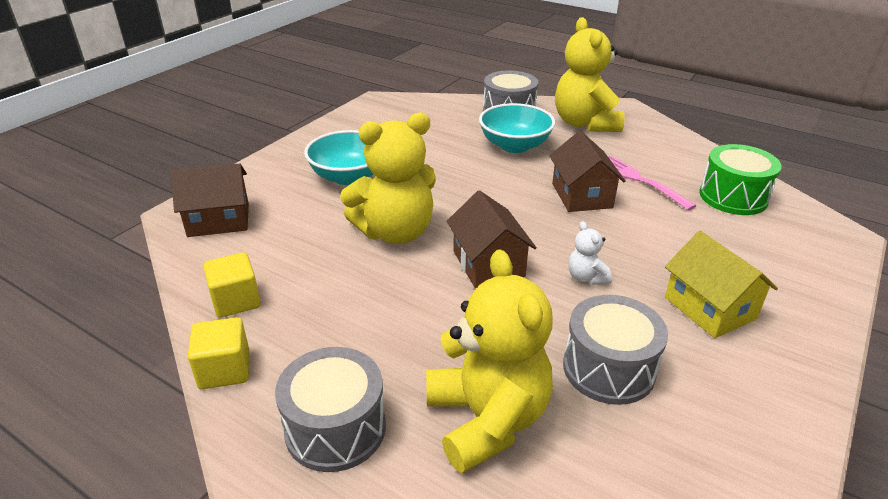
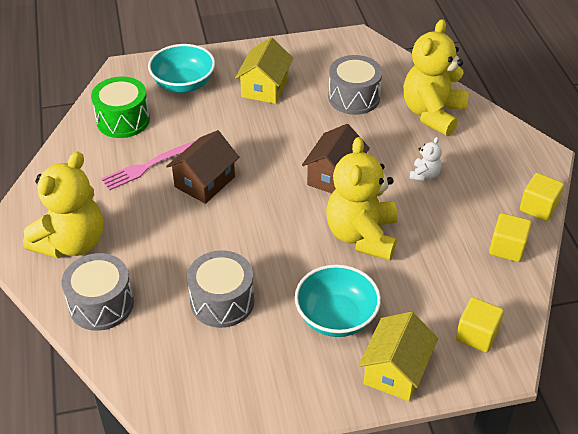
camera: 135 degrees left, 10 degrees up
(219, 220) = (476, 335): brown house -> yellow cube
(270, 173) = (396, 371): none -> yellow house
(335, 428) = (502, 149): grey drum -> grey drum (222, 301)
(395, 232) = (362, 236): yellow teddy bear -> yellow teddy bear turned 105 degrees counterclockwise
(514, 146) = (166, 258): turquoise bowl -> turquoise bowl (183, 84)
(586, 277) = (295, 135): white teddy bear -> white teddy bear (424, 175)
(640, 180) = (147, 166): pink fork -> pink fork turned 45 degrees clockwise

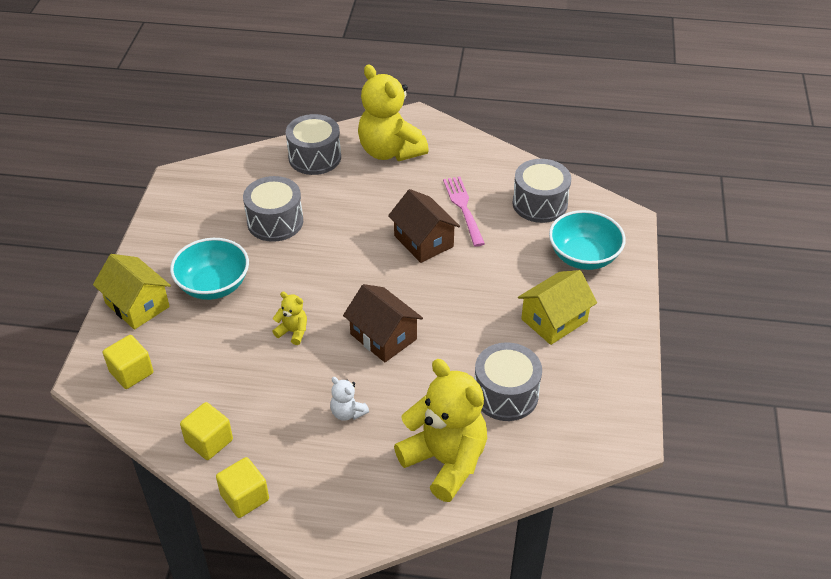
camera: 110 degrees right, 0 degrees up
(123, 120) = (539, 203): green drum -> grey drum
(264, 87) = (554, 320): yellow house -> yellow house turned 75 degrees counterclockwise
(362, 236) = (293, 332): yellow teddy bear -> yellow teddy bear, size x0.43

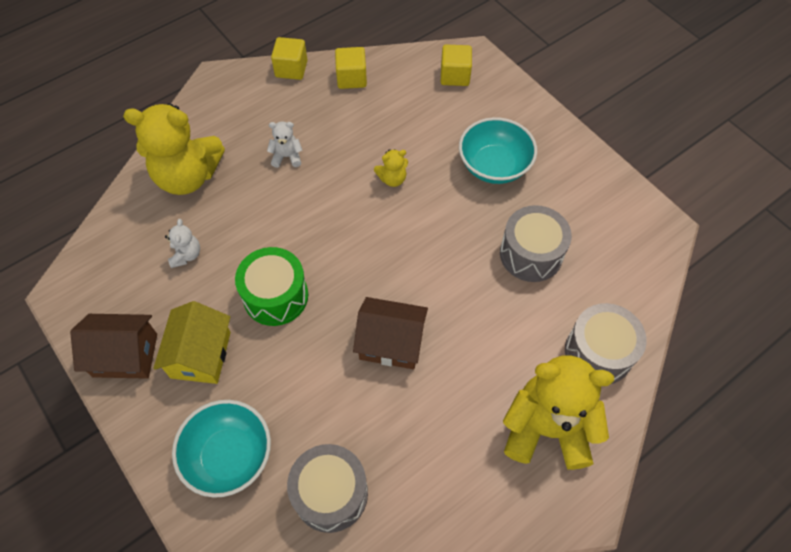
camera: 135 degrees right, 15 degrees up
(137, 305) = (519, 113): yellow house -> none
(383, 337) = (324, 227): brown house -> brown house (125, 355)
(463, 208) = (397, 416): pink fork -> none
(467, 318) = (275, 296): none -> green drum
(505, 394) = (186, 255): grey drum -> white teddy bear

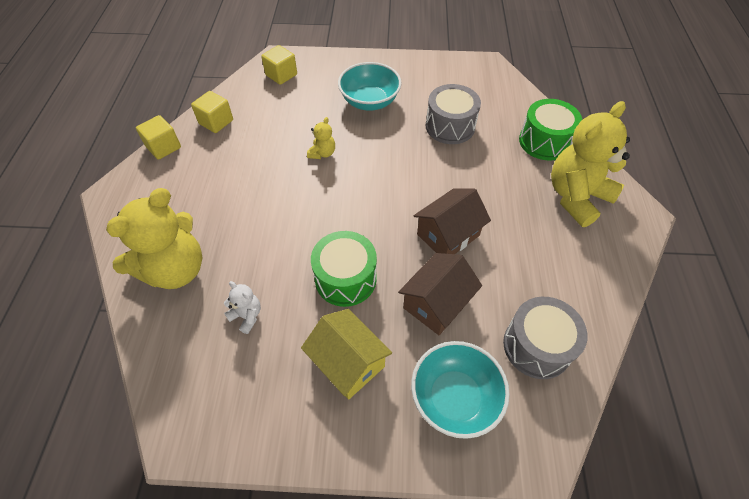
camera: 50 degrees left, 5 degrees down
(125, 355) = (294, 423): brown house -> brown house (436, 303)
(287, 157) = (235, 197): white teddy bear -> none
(598, 352) = (544, 141): grey drum -> green drum

